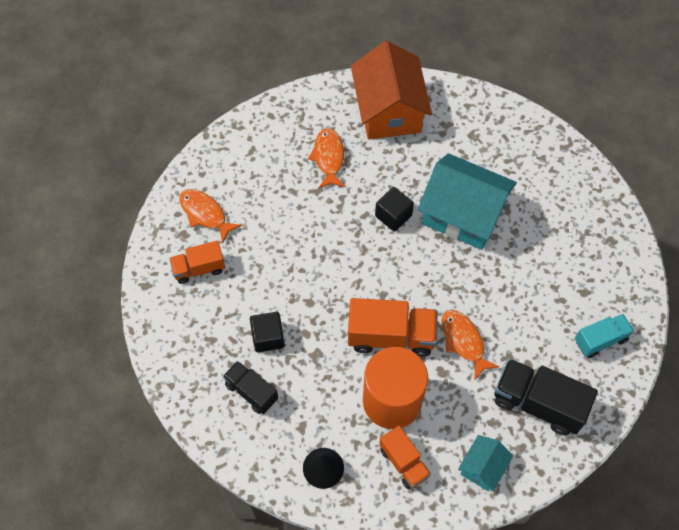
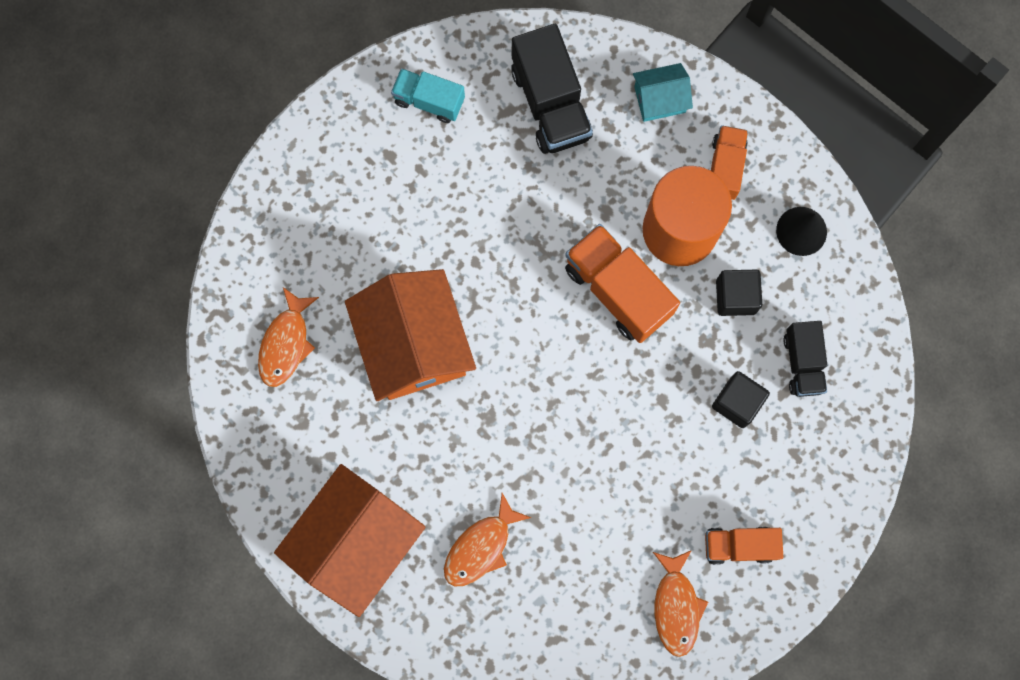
camera: 135 degrees left, 15 degrees up
(199, 268) = (739, 546): orange truck -> orange truck turned 150 degrees clockwise
(393, 216) = (484, 411): black cube -> black cube (735, 297)
(463, 214) = (413, 344): turquoise house -> orange house
(463, 341) = (555, 220): orange fish -> orange fish (286, 343)

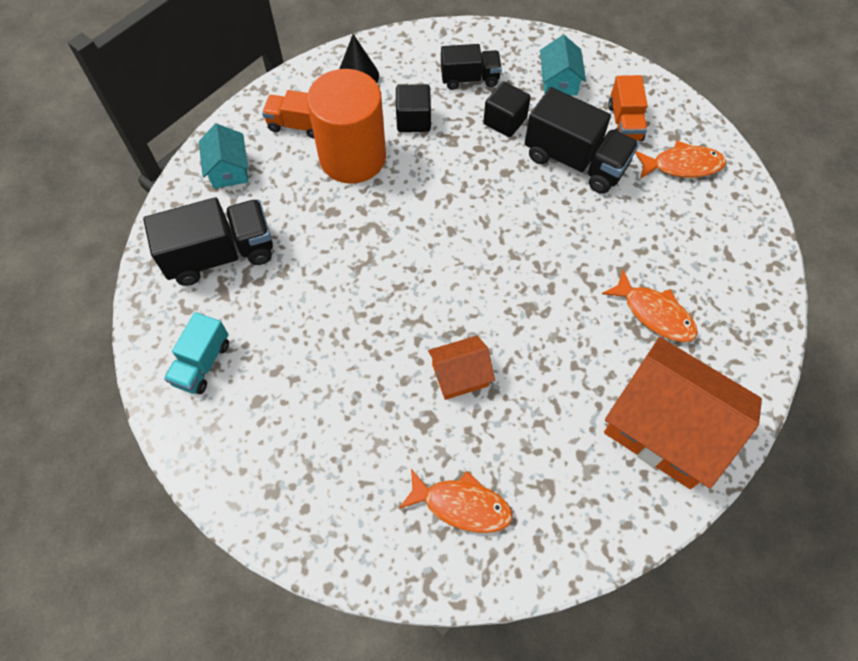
camera: 90 degrees left, 15 degrees down
(413, 344) = (460, 375): orange house -> orange house, size x0.49
(617, 290) = (406, 203): orange truck -> none
(680, 481) = (575, 161): none -> black truck
(802, 471) = (559, 81): none -> turquoise house

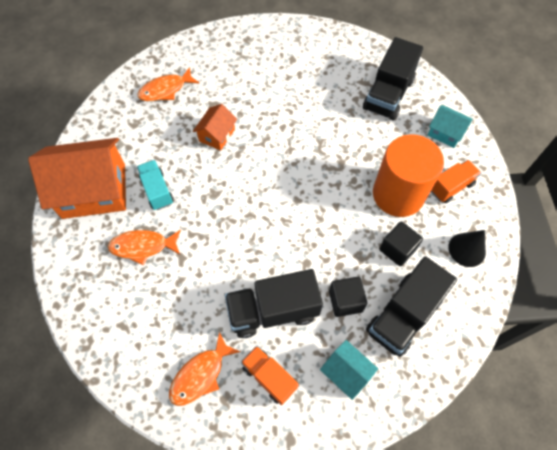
camera: 135 degrees right, 0 degrees up
(202, 363) = (332, 53): turquoise truck -> turquoise truck (157, 191)
(469, 78) = (403, 315): black truck -> black truck, size x1.63

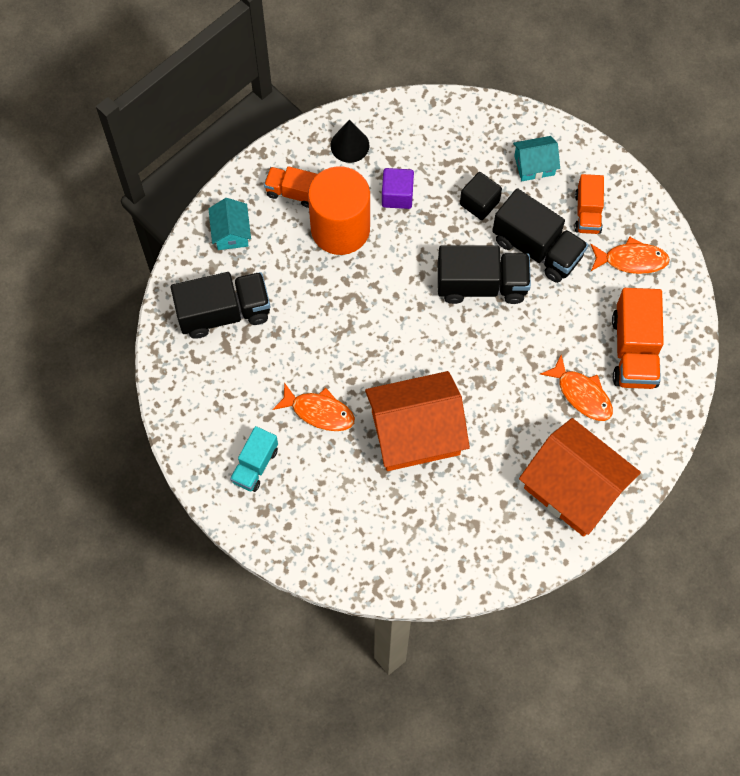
camera: 130 degrees left, 5 degrees up
(135, 309) = (634, 351): none -> orange truck
(157, 191) = (522, 432): turquoise truck -> turquoise truck (255, 465)
(165, 90) = (406, 533): orange fish -> orange fish (319, 412)
(217, 135) = (415, 433): orange house -> orange house, size x2.04
(346, 372) = (534, 165): turquoise house -> turquoise house turned 75 degrees clockwise
(397, 249) = (397, 195): black cube -> purple cube
(403, 315) = (452, 156): black truck -> black truck (481, 285)

